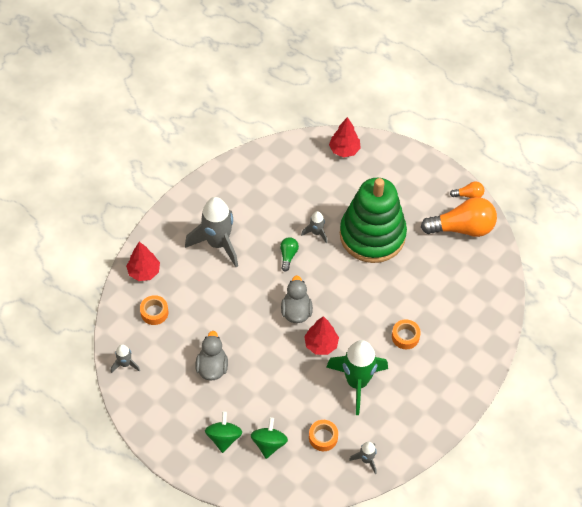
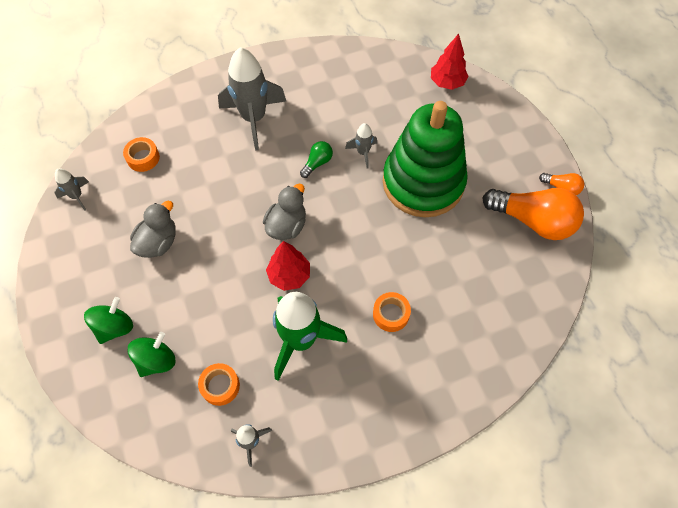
camera: 30 degrees right, 5 degrees up
(144, 272) = (163, 114): red tree -> none

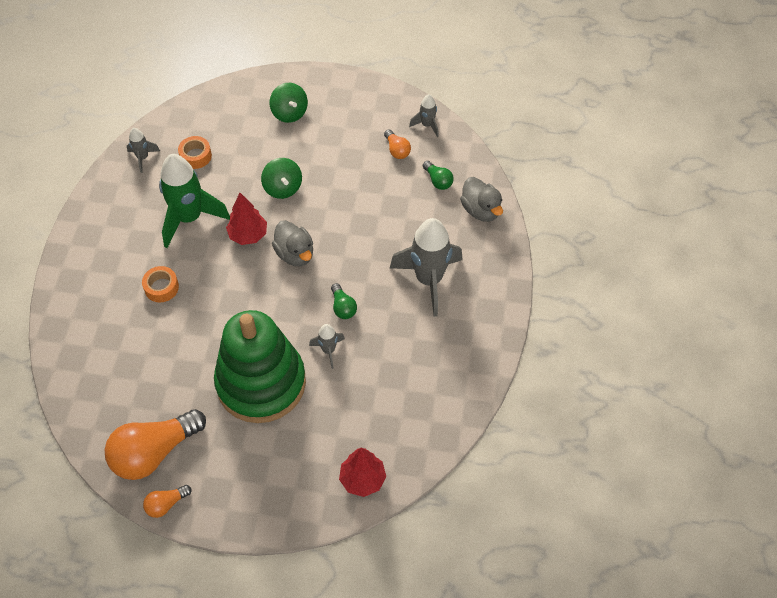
camera: 120 degrees right, 5 degrees down
(121, 206) = (397, 150): none -> orange light bulb
(143, 158) = (438, 181): orange tape -> green light bulb
(156, 360) = (244, 127): green spinning top -> green spinning top (283, 188)
(158, 242) = (343, 162): grey duck -> grey duck (481, 210)

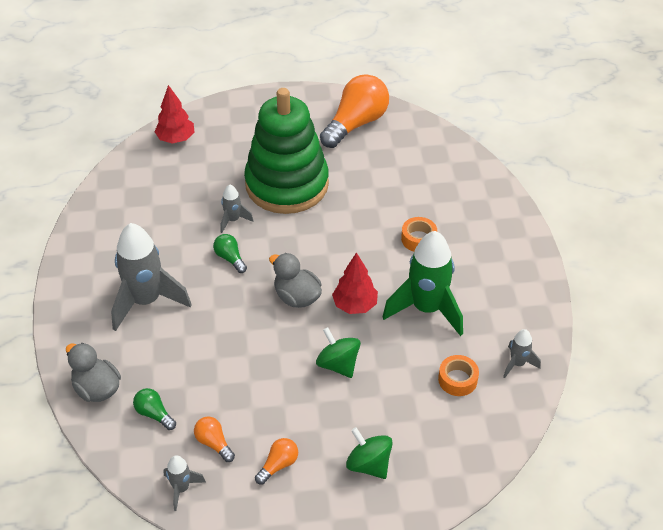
camera: 165 degrees right, 10 degrees down
(166, 504) = (329, 97): orange light bulb -> orange light bulb (278, 465)

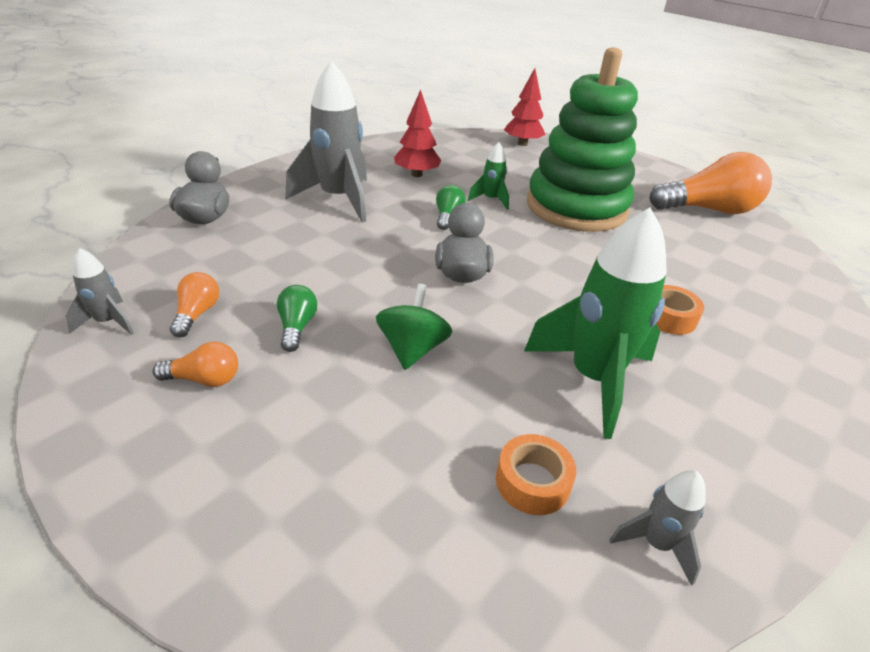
camera: 45 degrees right, 10 degrees down
(154, 414) = (203, 260): green light bulb -> green light bulb (297, 327)
(233, 220) = (491, 200): grey rocket -> green rocket
(355, 305) = (510, 318): red tree -> red tree (416, 174)
(369, 464) = (279, 469): green spinning top -> none

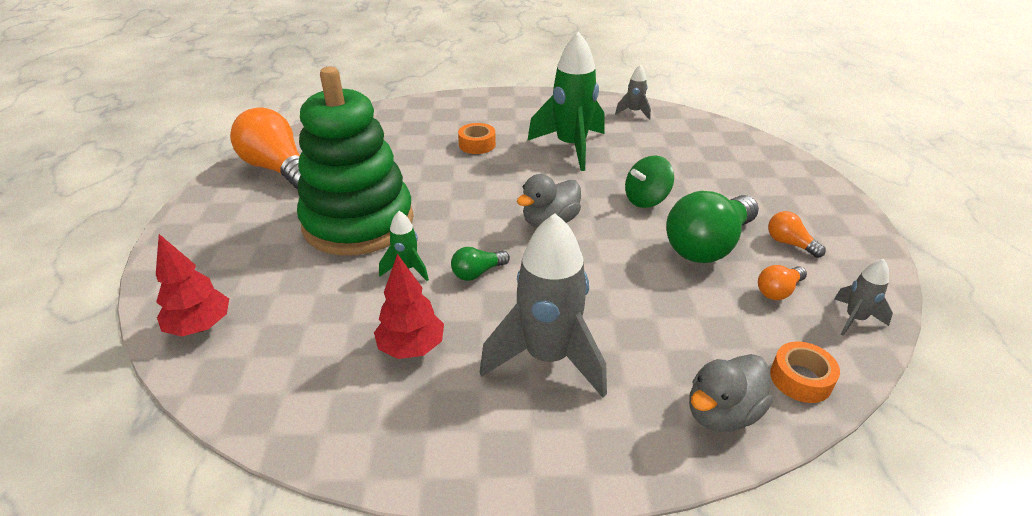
camera: 130 degrees left, 0 degrees up
(297, 327) = (708, 245): green light bulb -> green light bulb, size x2.17
(532, 482) = (655, 139): orange tape -> orange tape (800, 379)

